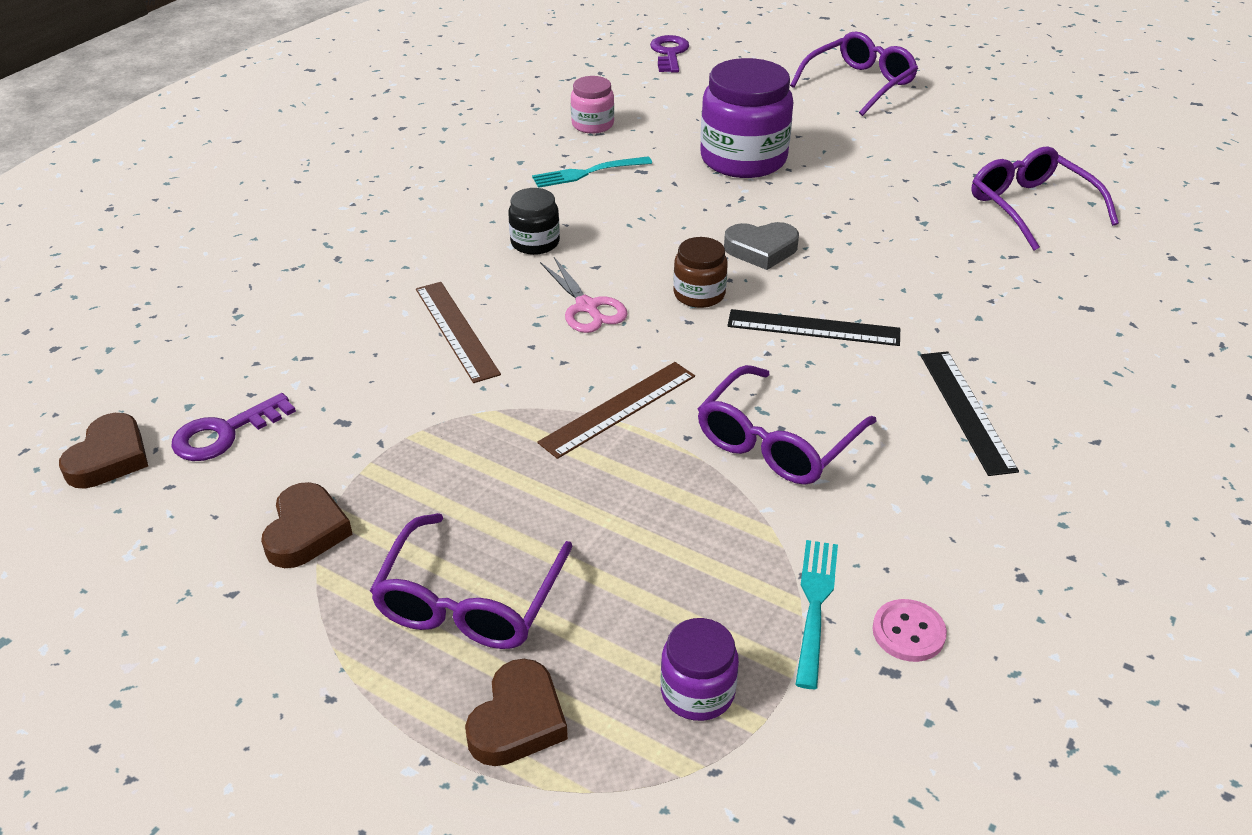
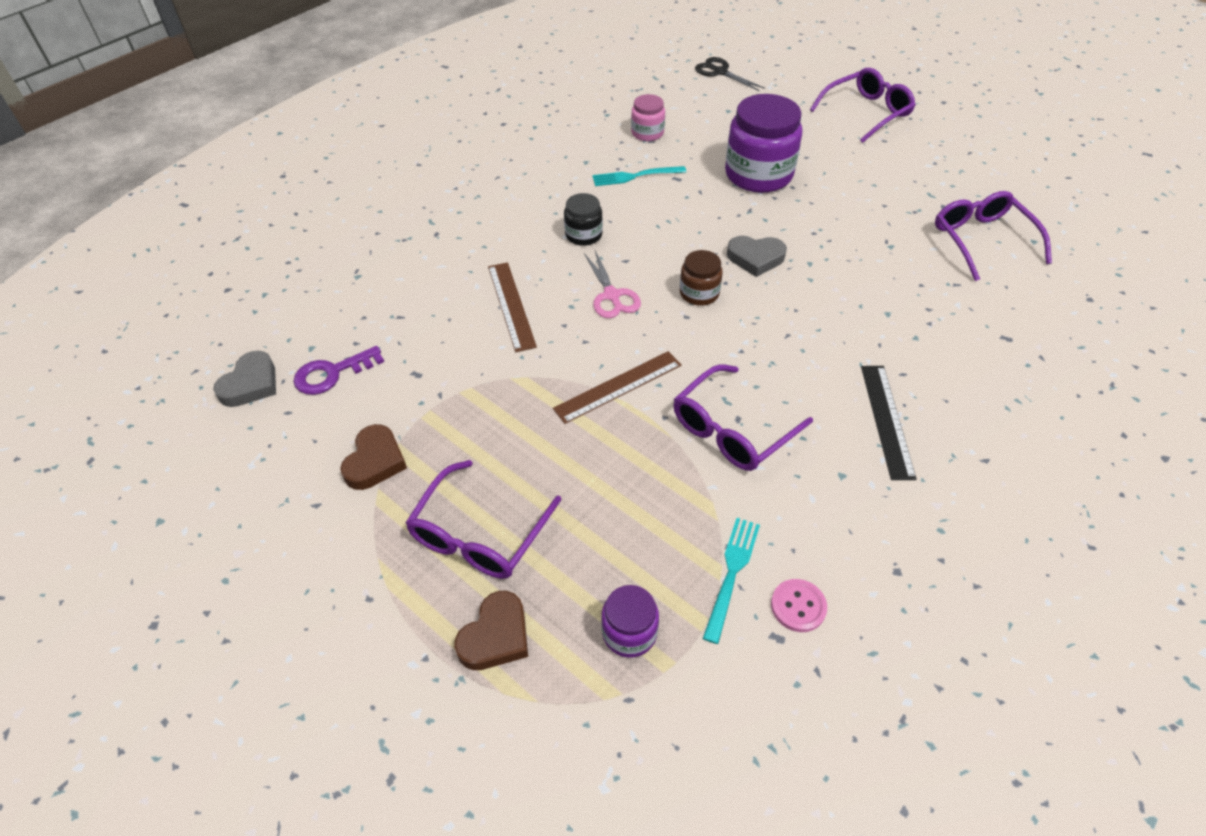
camera: 10 degrees right, 10 degrees up
(109, 458) = (251, 384): brown heart -> grey heart
(669, 53) = (720, 72): purple key -> black scissors
(813, 328) = (781, 333): black ruler -> none

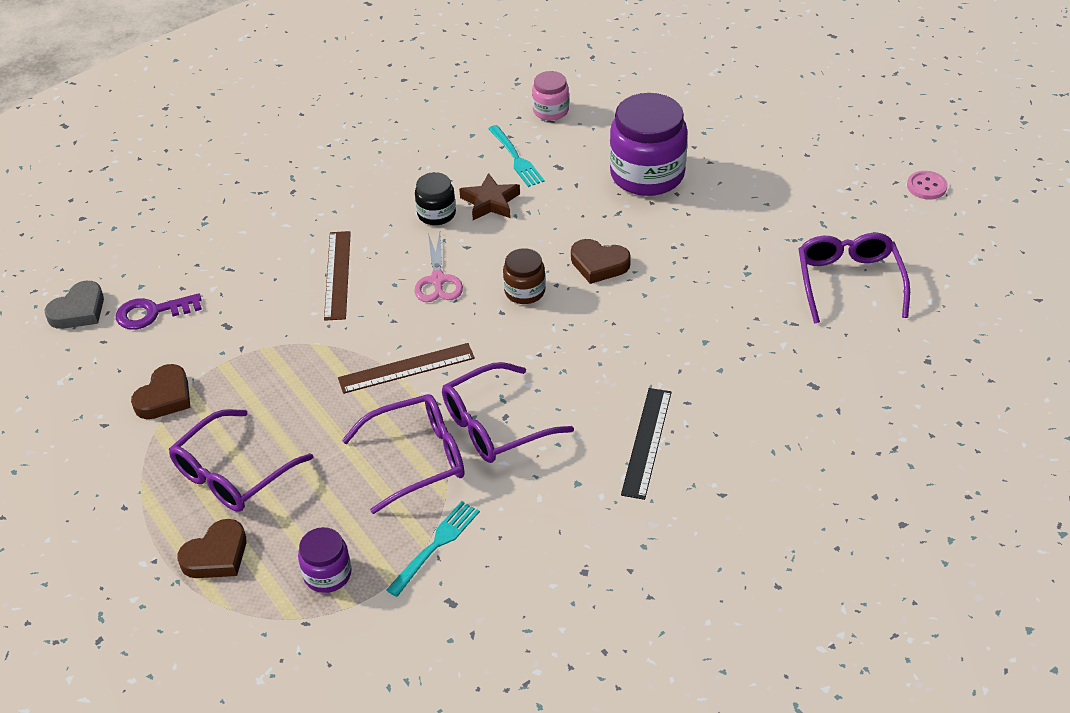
camera: 15 degrees right, 5 degrees down
(629, 217) = (490, 202): none -> brown star
(635, 176) = (516, 158): turquoise fork -> turquoise fork turned 120 degrees counterclockwise
(720, 72) = (664, 48): black scissors -> none
(755, 258) = (599, 264): grey heart -> brown heart
(798, 606) = (481, 582): pink button -> pink button (926, 186)
(866, 113) = (804, 119): purple glasses -> purple glasses (417, 458)

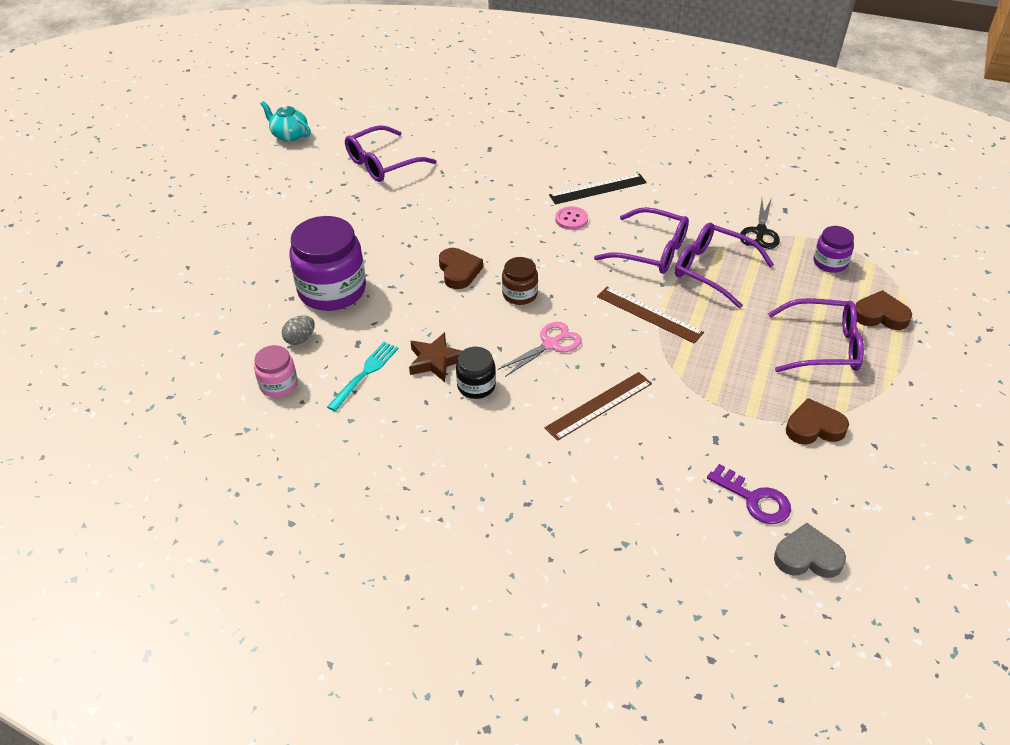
camera: 125 degrees left, 0 degrees up
(435, 545) = (760, 232): turquoise fork -> black scissors
(596, 137) = (300, 339): none -> grey egg
(926, 186) = (253, 162): pink button -> pink button (571, 219)
(970, 229) = (289, 135): none -> turquoise teapot

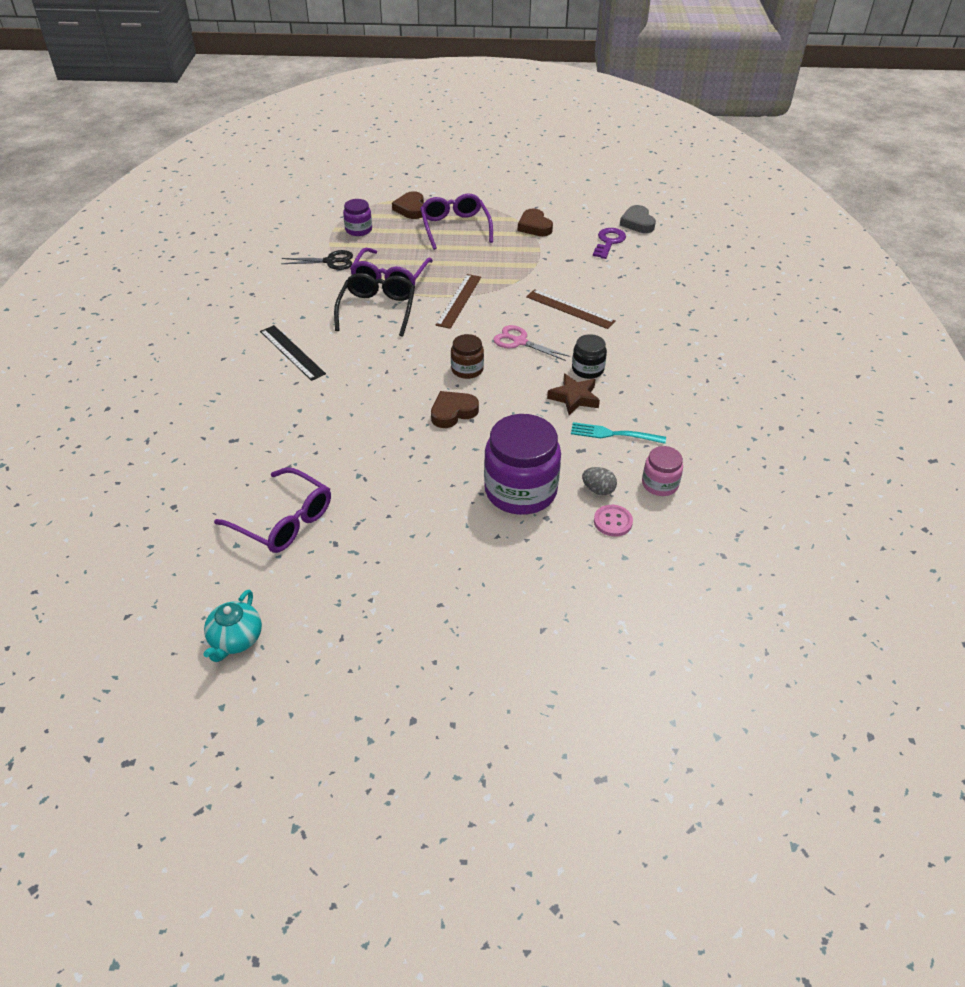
camera: 110 degrees left, 0 degrees up
(571, 219) = (347, 360): pink button -> pink button (613, 522)
(651, 251) = (377, 310): purple glasses -> black glasses

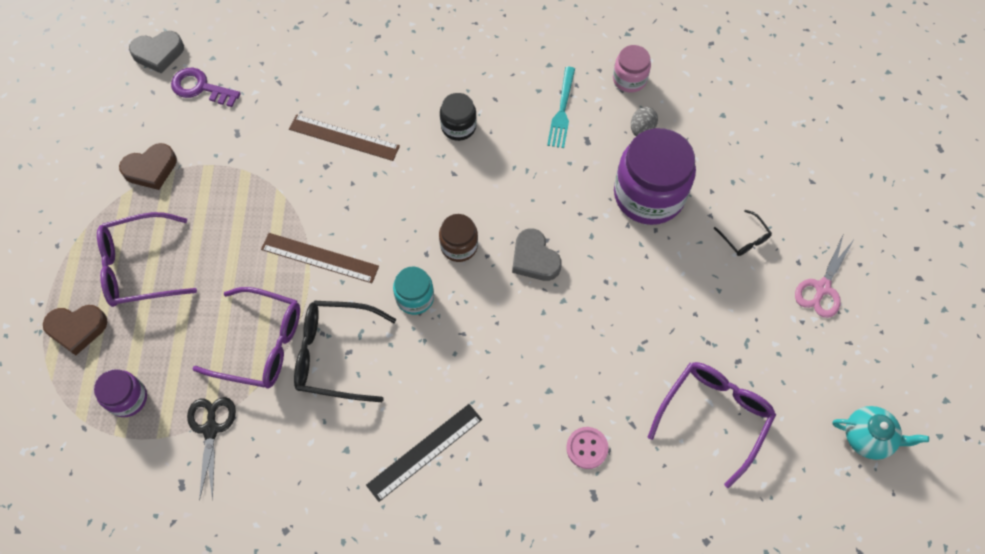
camera: 90 degrees left, 20 degrees up
(421, 346) = (415, 297): none -> turquoise jar
(453, 412) = (534, 259): brown heart -> grey heart
(469, 561) = (744, 238): none -> black glasses
(519, 342) = (407, 191): pink scissors -> pink scissors (822, 288)
(570, 309) = (344, 137): brown ruler -> brown ruler turned 75 degrees clockwise
(574, 398) = (506, 142): brown star -> none
(613, 522) = (681, 120): pink button -> pink button (587, 448)

